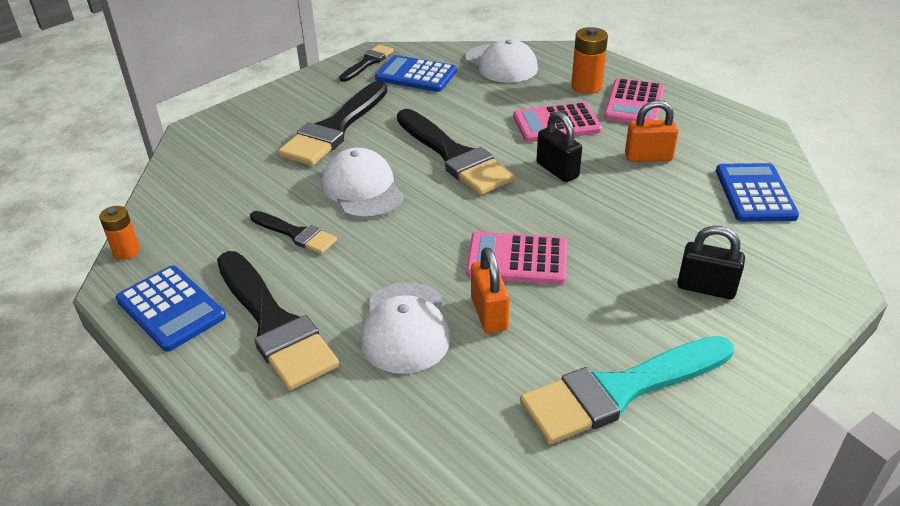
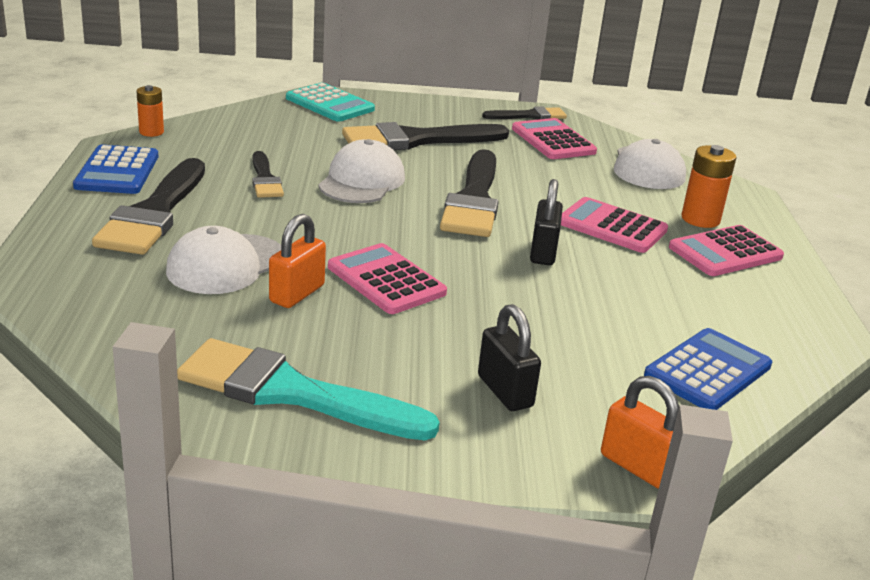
camera: 40 degrees right, 10 degrees down
(219, 134) = (330, 104): none -> turquoise calculator
(416, 75) = (553, 140): blue calculator -> pink calculator
(648, 157) = (652, 290): orange padlock -> orange padlock (637, 466)

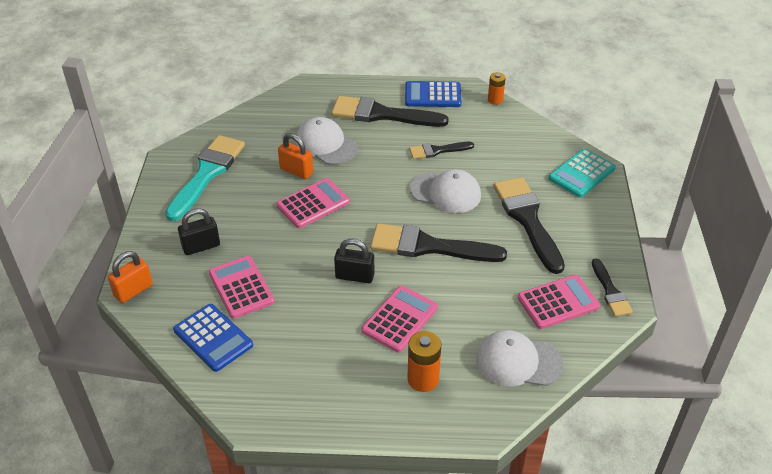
camera: 95 degrees right, 15 degrees up
(725, 252) = (367, 383): pink calculator -> pink calculator (241, 287)

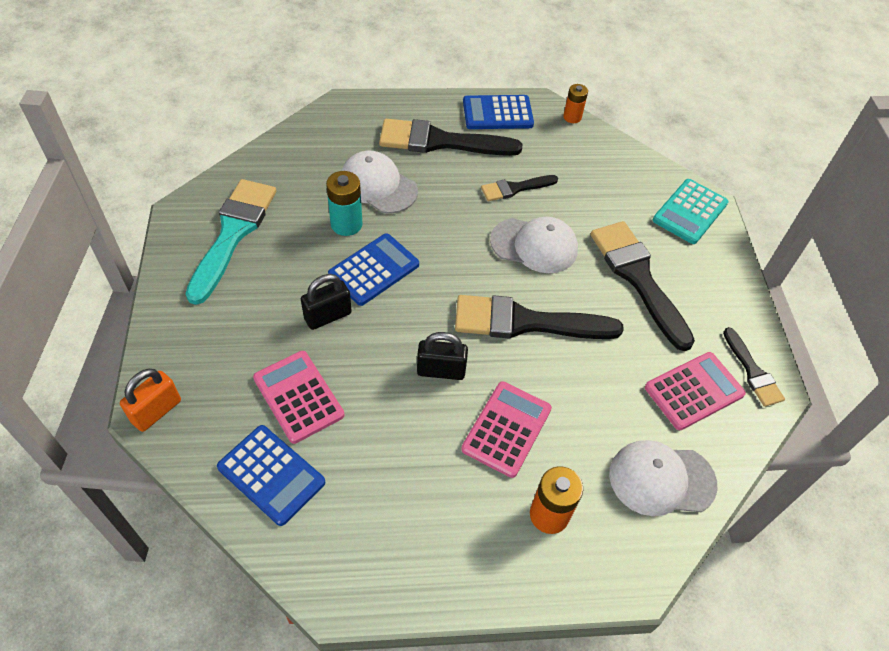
camera: 10 degrees left, 10 degrees up
(201, 246) = (238, 339): black padlock -> black padlock (328, 316)
(296, 171) = (346, 224): orange padlock -> turquoise battery
(313, 204) = (374, 270): pink calculator -> blue calculator

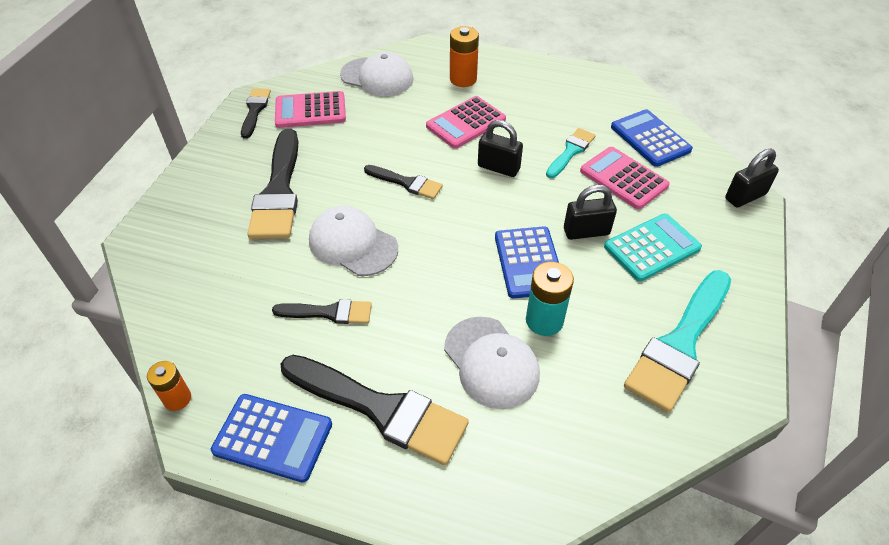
camera: 155 degrees left, 5 degrees down
(156, 411) = (745, 196): orange padlock -> black padlock
(298, 397) = (623, 178): pink calculator -> pink calculator turned 150 degrees clockwise
(366, 420) = (571, 151): none -> turquoise brush
(374, 270) = (529, 262): blue calculator -> blue calculator turned 75 degrees counterclockwise
(526, 322) = (406, 183): black brush -> black brush, size x0.54
(690, 212) = (167, 235): turquoise calculator -> turquoise calculator (652, 247)

